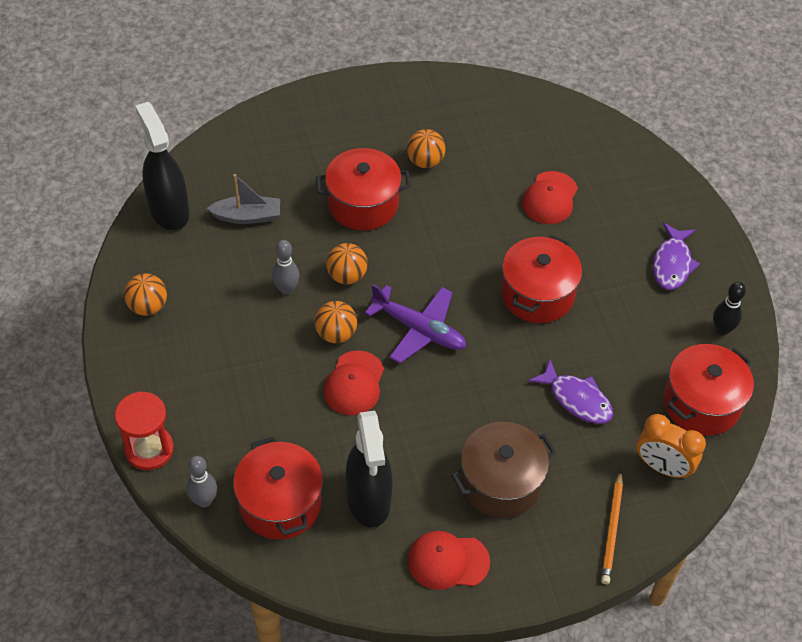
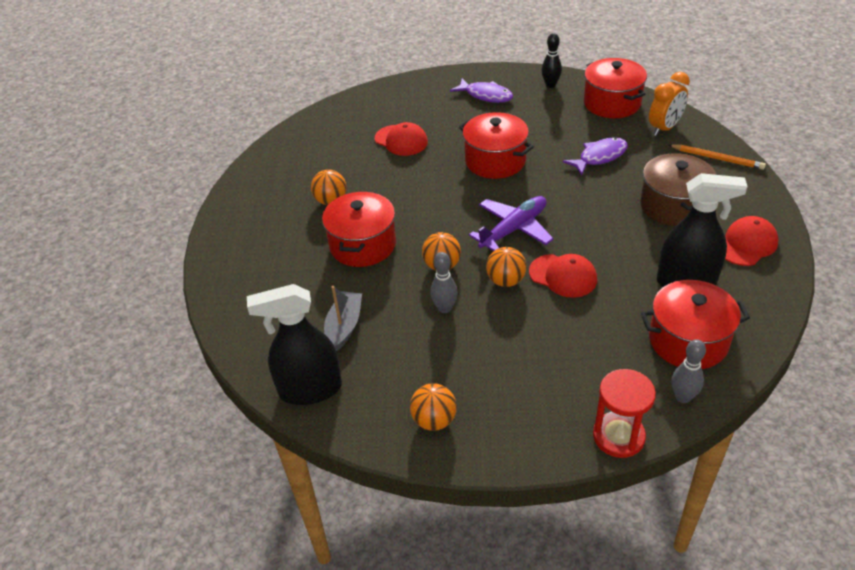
camera: 70 degrees left, 10 degrees down
(448, 561) = (746, 244): red cap -> red cap turned 150 degrees counterclockwise

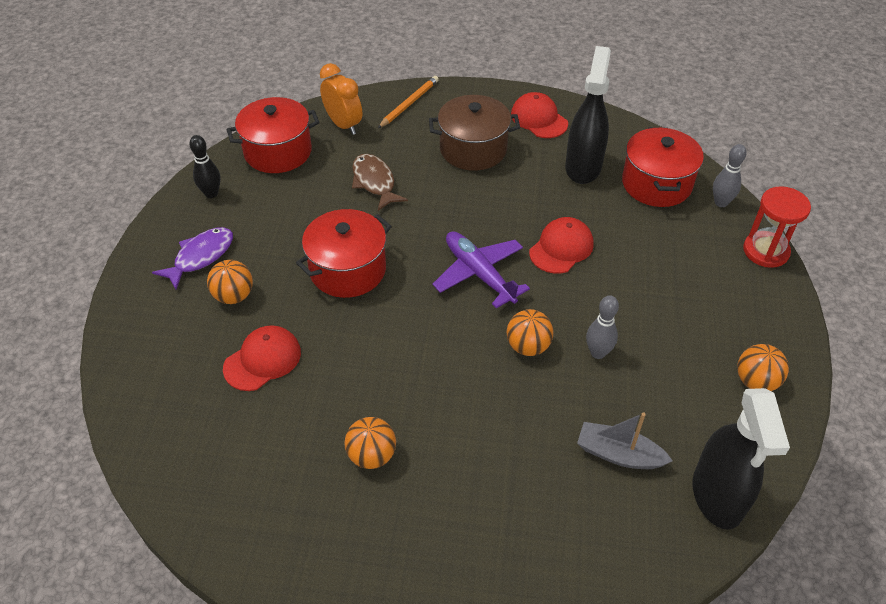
camera: 85 degrees left, 5 degrees up
(363, 245) = (474, 423): red pot -> none
(506, 281) = (562, 294): orange ball -> orange ball (234, 296)
(599, 157) = (374, 182): purple fish -> brown fish

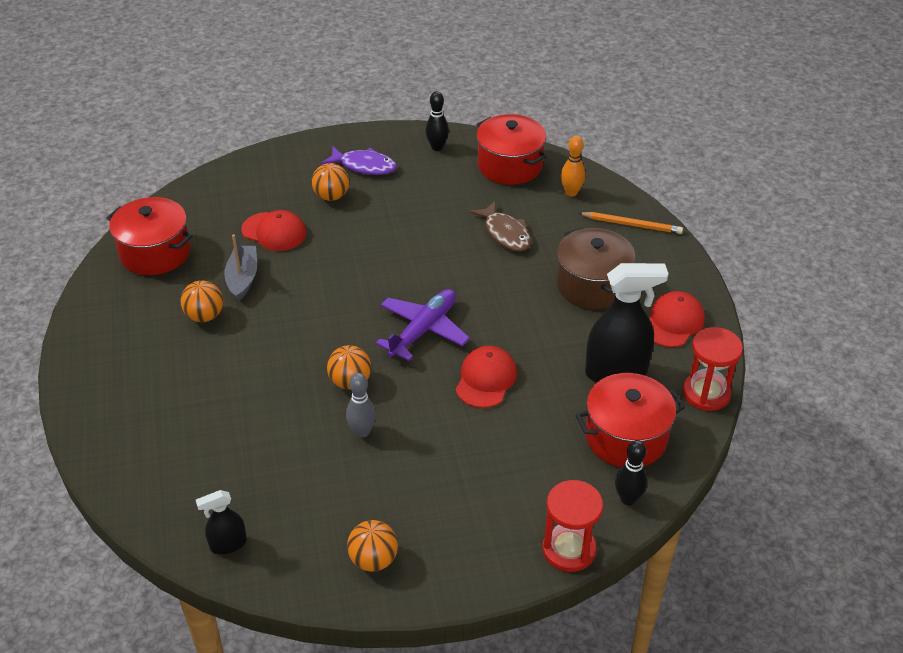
camera: 70 degrees right, 5 degrees down
(343, 125) = (571, 192): orange clock -> orange bowling pin
(348, 270) = (389, 248): red pot -> red pot (155, 253)
(374, 182) = (505, 233): brown fish -> brown fish turned 105 degrees clockwise
(561, 248) = (486, 379): red cap -> red cap turned 90 degrees counterclockwise
(618, 454) = (252, 467): grey boat -> grey boat (243, 278)
(623, 127) = (706, 393): none -> red hourglass
(717, 496) = (228, 544): black spray bottle -> black spray bottle, size x0.52
(721, 202) = (628, 499): grey bowling pin -> black bowling pin

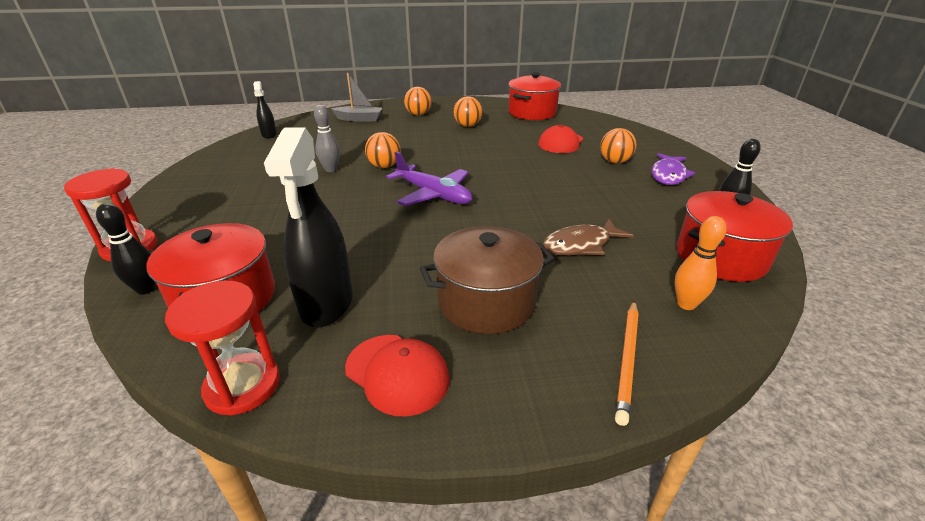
camera: 95 degrees right, 10 degrees down
(243, 278) = (505, 134): grey boat -> grey boat (359, 119)
(373, 560) = (213, 171): orange ball -> orange ball (418, 114)
(486, 379) = (358, 220): red cap -> none

